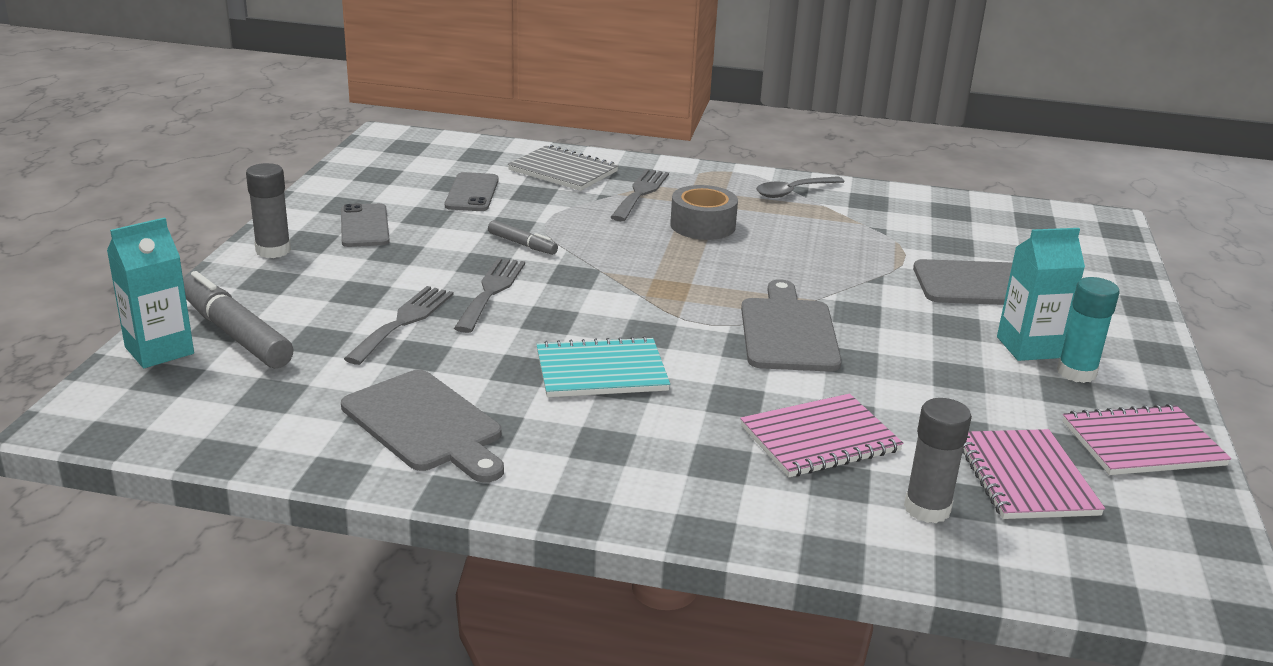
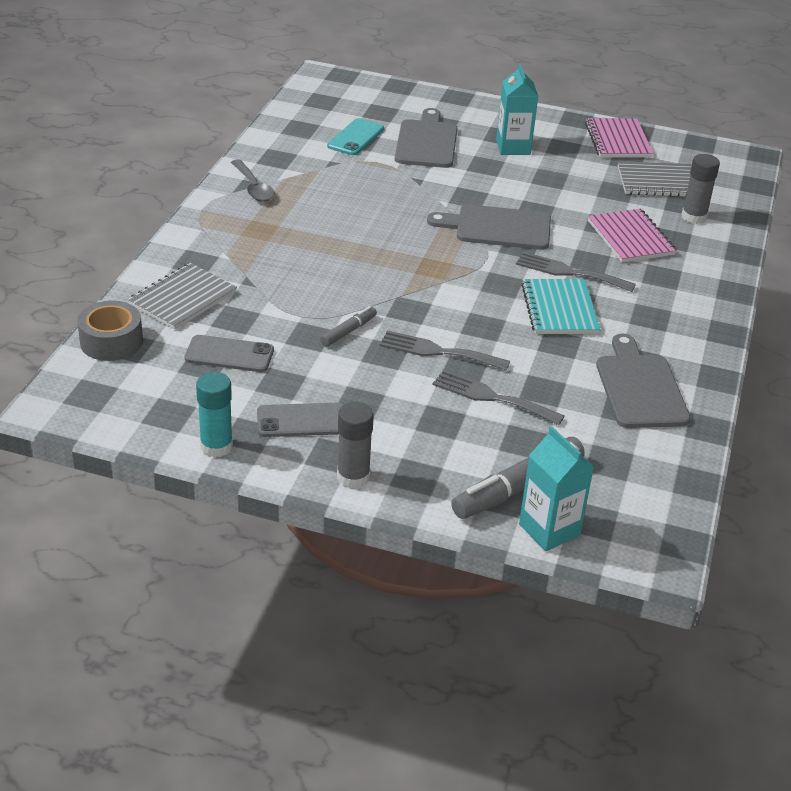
camera: 85 degrees left, 10 degrees up
(425, 425) = (640, 387): grey cutting board -> grey cutting board turned 60 degrees counterclockwise
(640, 193) = (244, 261): grey fork -> grey fork (569, 272)
(702, 225) = (317, 239): grey tape -> grey tape (111, 341)
(957, 241) = (355, 137): none -> turquoise phone
(1025, 477) = (657, 181): pink notebook -> grey notebook
(1076, 372) = (542, 140): turquoise glue stick -> turquoise glue stick (216, 446)

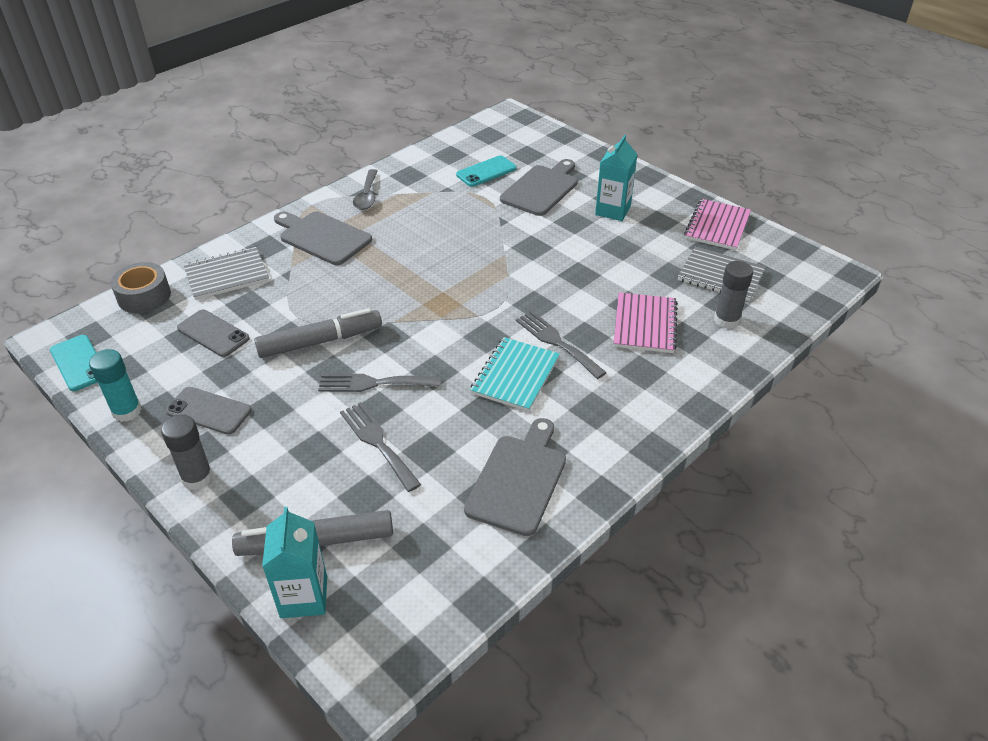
camera: 30 degrees right, 5 degrees up
(111, 421) = (79, 363): none -> turquoise phone
(348, 331) = (320, 341): grey marker -> grey marker, size x1.92
(438, 351) = (373, 383): grey fork -> grey fork turned 45 degrees counterclockwise
(498, 227) = (531, 282): grey cutting board -> grey cutting board (322, 237)

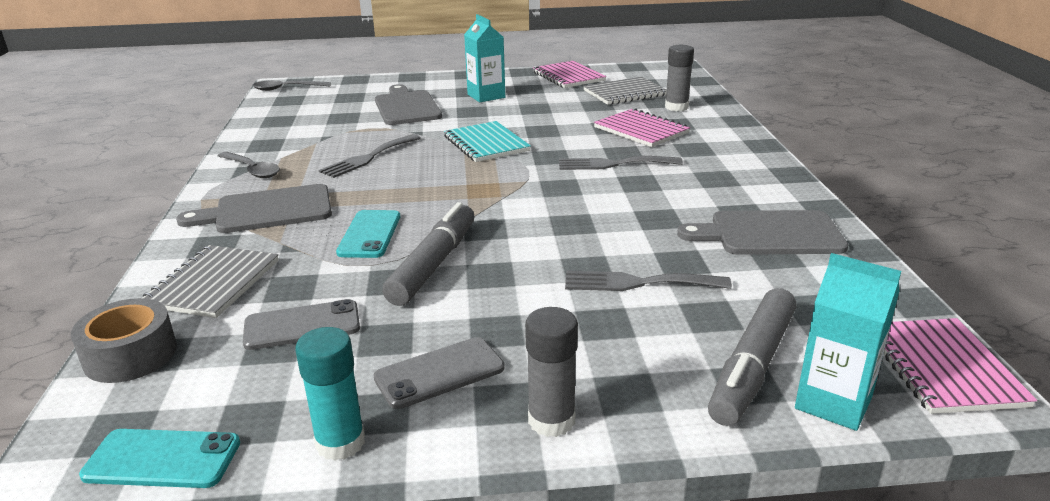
camera: 50 degrees left, 15 degrees down
(373, 383) = (545, 257): grey fork -> grey fork (368, 158)
(393, 644) = (943, 367): none -> pink notebook
(486, 172) = (337, 116): turquoise phone -> turquoise phone (369, 234)
(506, 121) = (286, 89): none -> grey spoon
(515, 375) = (632, 192): turquoise notebook -> turquoise notebook (486, 144)
(518, 480) = (769, 234): grey cutting board -> grey cutting board turned 60 degrees counterclockwise

